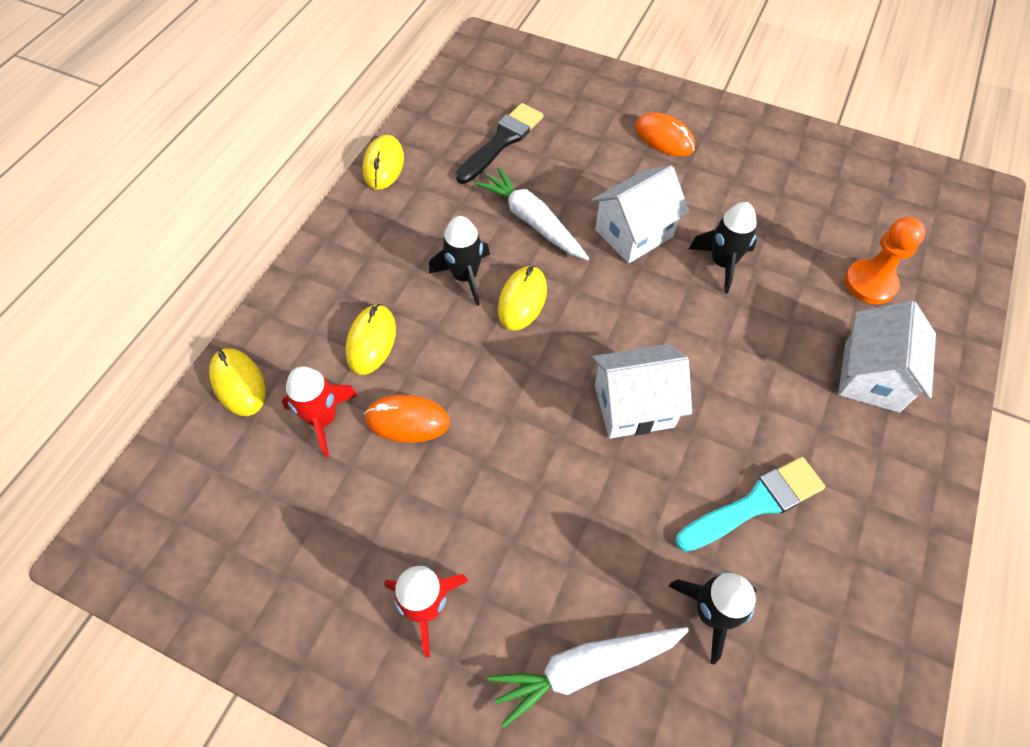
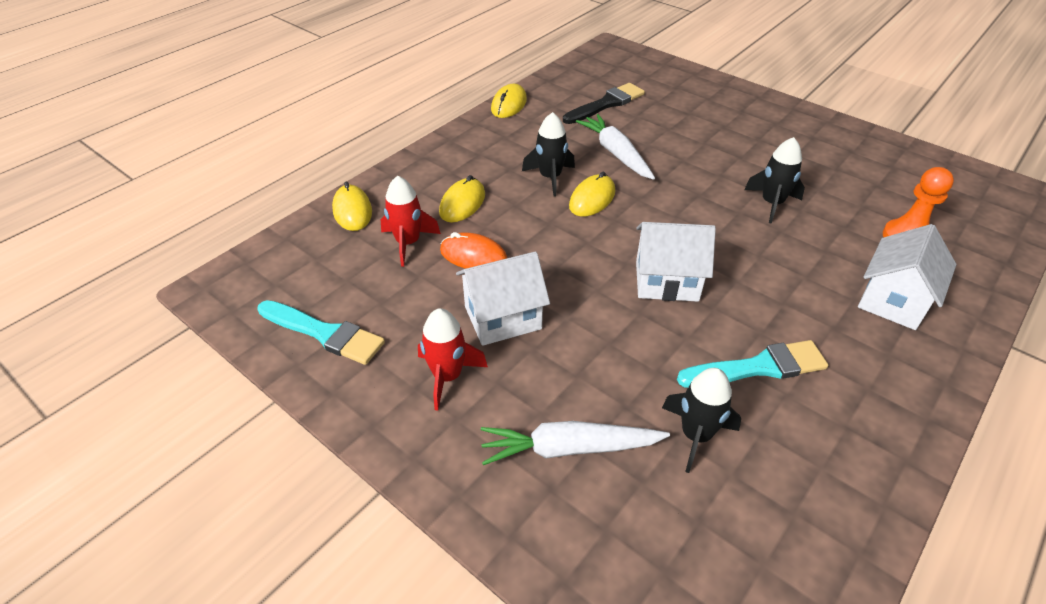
camera: 15 degrees right, 15 degrees down
(264, 582) = (324, 333): none -> turquoise brush
(634, 233) = (699, 173): white house -> white house (503, 318)
(664, 138) = (742, 120): orange mouse -> none

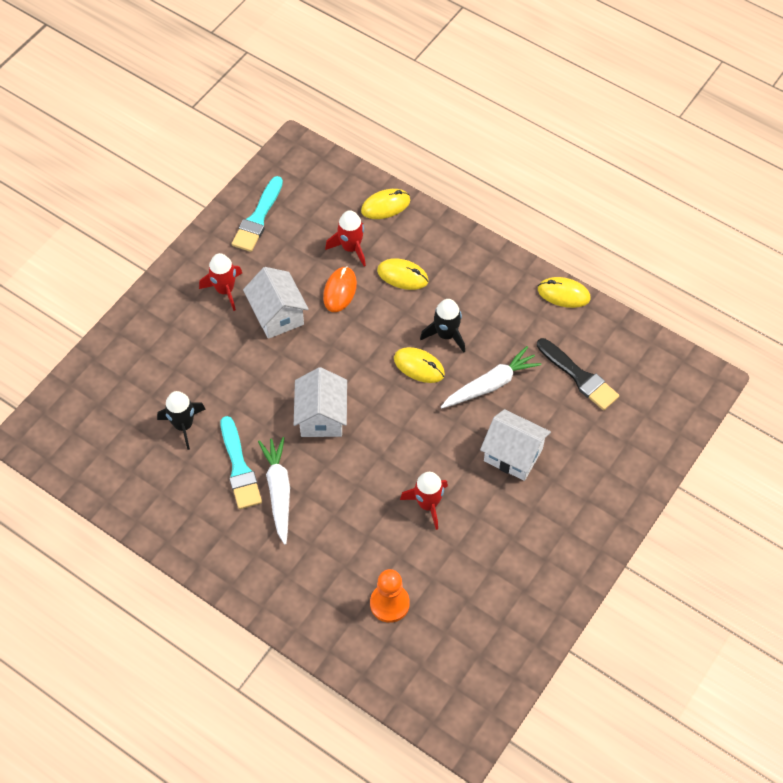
camera: 85 degrees right, 15 degrees up
(569, 448) = (173, 358): white carrot -> white carrot (278, 491)
(771, 203) = (428, 504): black rocket -> red rocket
(893, 300) = (311, 572): white house -> white house (513, 455)

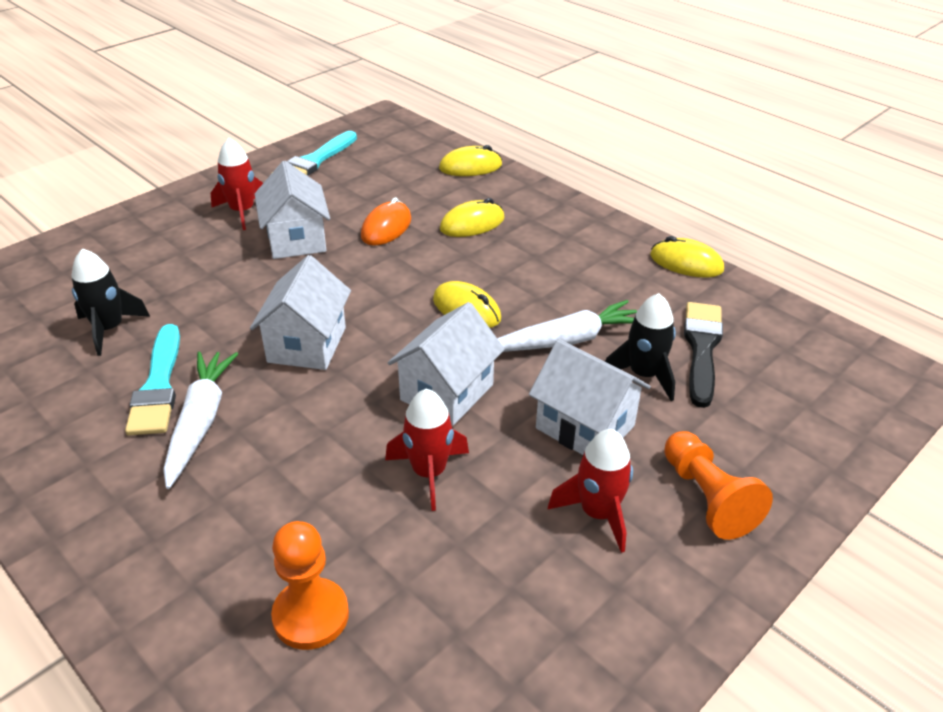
camera: 10 degrees right, 20 degrees down
(351, 248) = (415, 194): red rocket -> red rocket (598, 513)
(402, 276) = (472, 224): yellow mouse -> yellow mouse turned 60 degrees counterclockwise
(423, 442) = (447, 392): none -> white house
(446, 334) = (514, 282): black rocket -> black rocket (643, 375)
(579, 377) = (702, 348): black brush -> black brush turned 135 degrees counterclockwise
(589, 494) = (707, 498): none -> orange pawn

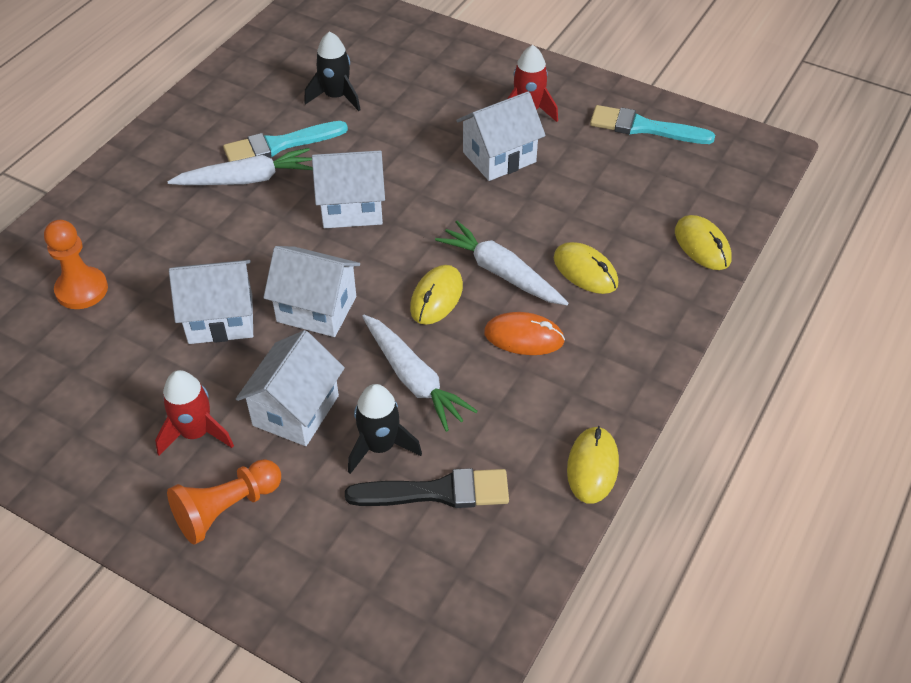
camera: 75 degrees right, 10 degrees up
(386, 228) = (547, 210): orange mouse -> orange mouse (524, 337)
(429, 473) = (220, 319): red rocket -> white house
(452, 267) = (501, 272): none -> white carrot

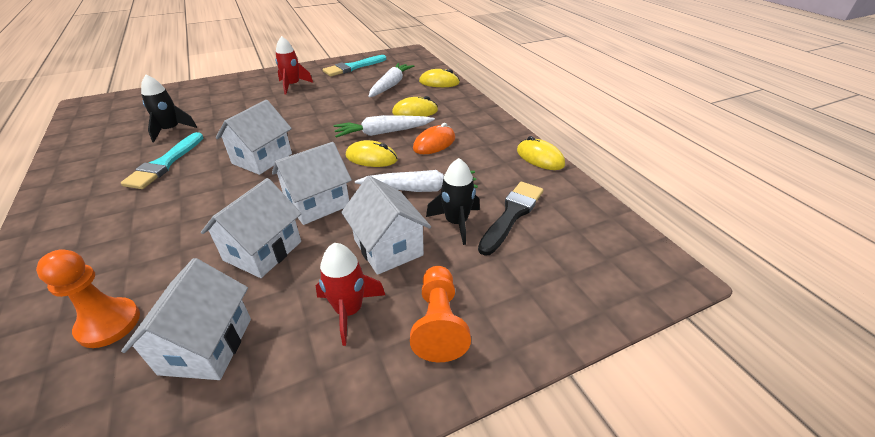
camera: 55 degrees left, 10 degrees down
(246, 179) = (166, 188): white carrot -> white carrot (391, 85)
(436, 297) = (371, 158): yellow mouse -> yellow mouse turned 45 degrees counterclockwise
(499, 157) = (308, 103): white house -> white house (206, 345)

